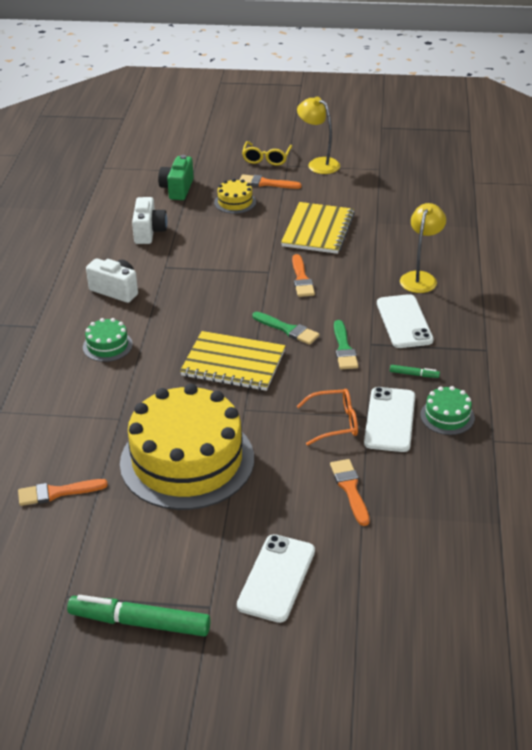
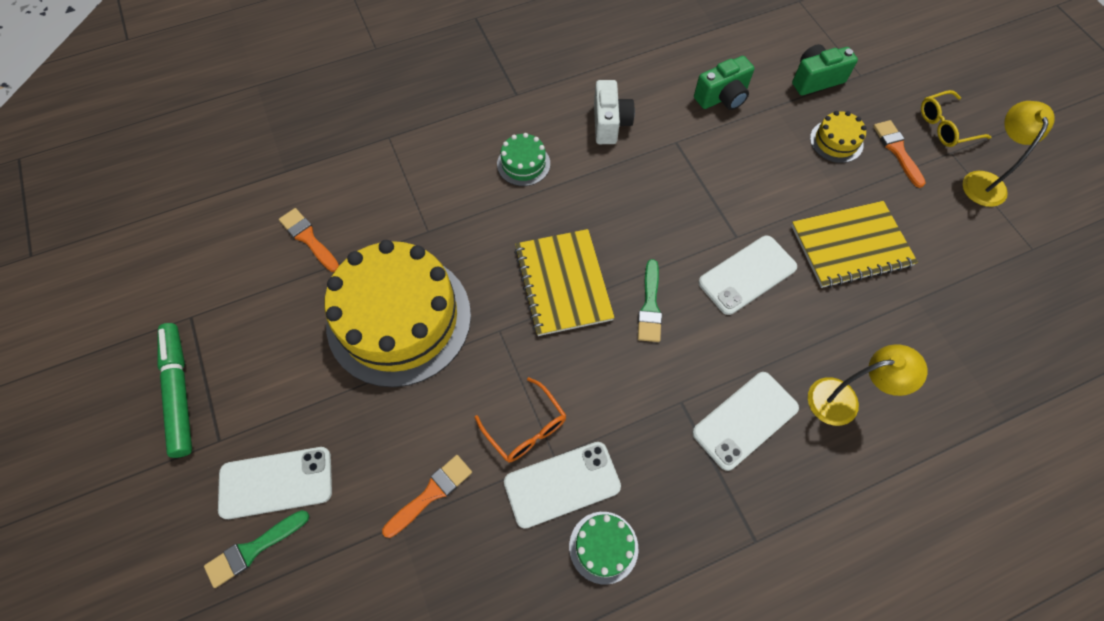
camera: 60 degrees right, 25 degrees up
(149, 232) = (722, 97): white camera -> green camera
(301, 279) = (747, 275): orange brush -> white phone
(344, 348) = (654, 378): green brush -> green brush (253, 549)
(413, 374) = (655, 475): green marker -> none

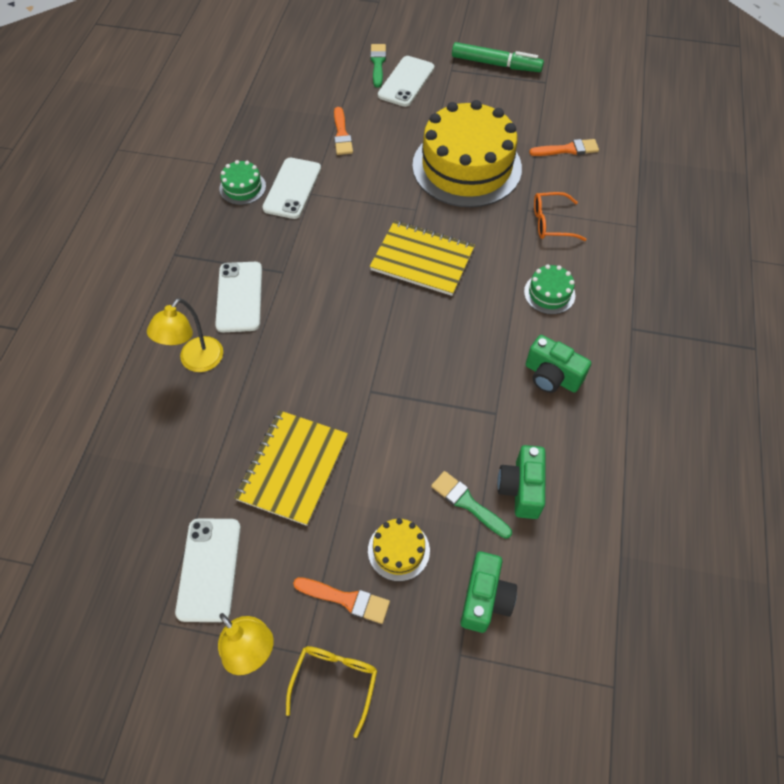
camera: 125 degrees right, 5 degrees down
(525, 427) = (340, 190): orange glasses -> orange glasses (551, 223)
(610, 123) = (551, 376): white camera -> green camera
(650, 306) = (362, 297): green brush -> green brush (467, 503)
(747, 275) = (333, 374): white phone -> white phone (209, 569)

